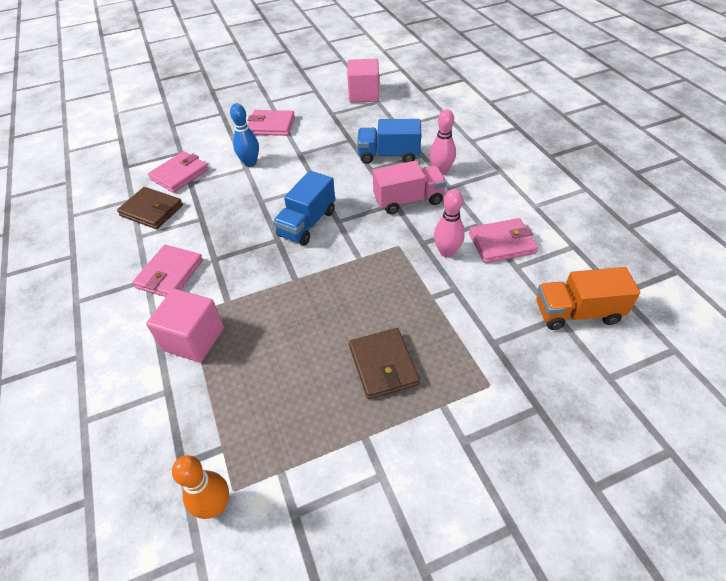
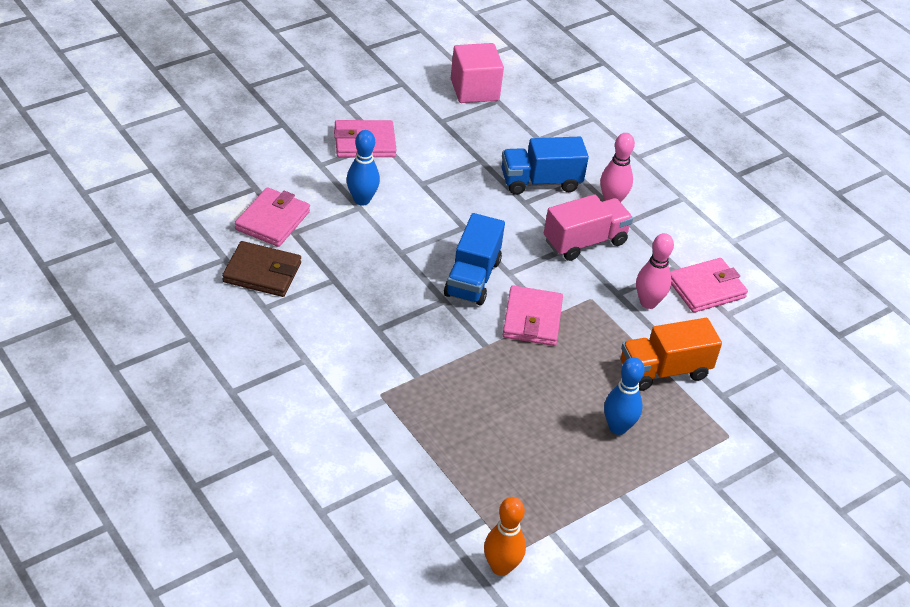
camera: 20 degrees left, 5 degrees down
(170, 274) = (332, 351): pink wallet -> pink wallet (532, 319)
(193, 339) = (399, 420): pink cube -> none
(383, 365) = (617, 427): brown wallet -> blue bowling pin
(577, 312) = (799, 358): orange truck -> orange truck (664, 371)

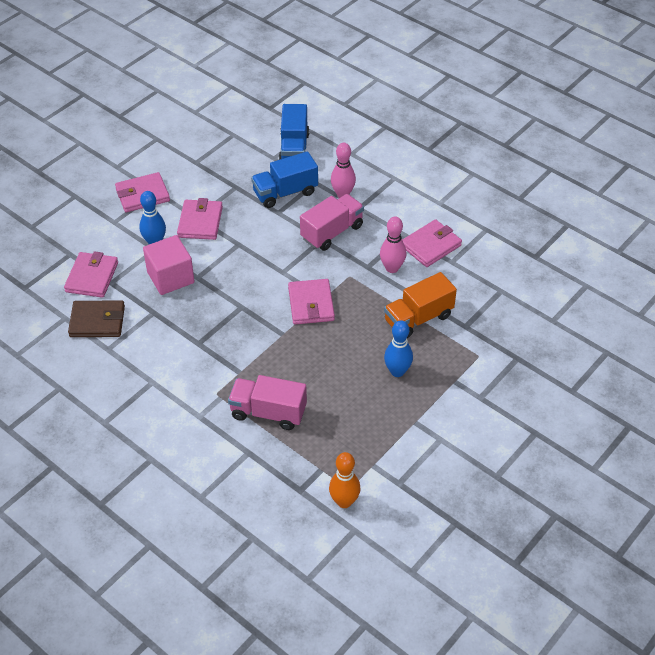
camera: 10 degrees left, 5 degrees up
(424, 190) = (200, 222): none -> pink wallet
(438, 433) = (268, 412): none -> pink truck
(472, 278) = (257, 283): blue truck -> blue truck (294, 148)
(474, 90) = (213, 130): pink cube -> pink cube (170, 277)

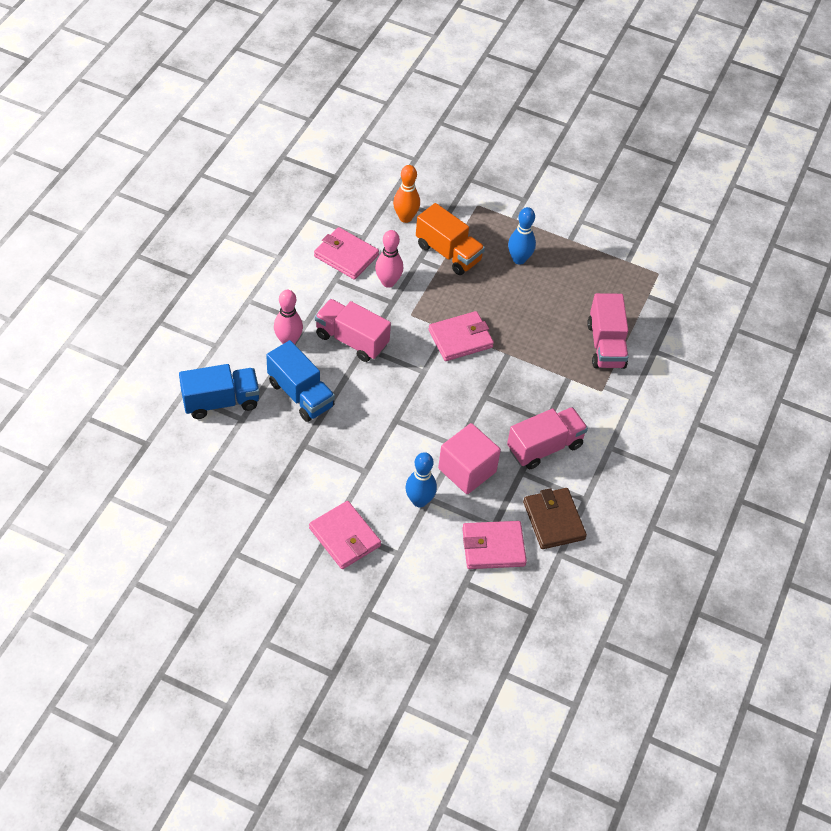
camera: 110 degrees left, 5 degrees up
(172, 334) = (544, 447): none -> pink truck
(200, 222) = (373, 465): pink wallet -> none
(344, 501) = (672, 274): orange bowling pin -> orange bowling pin (405, 217)

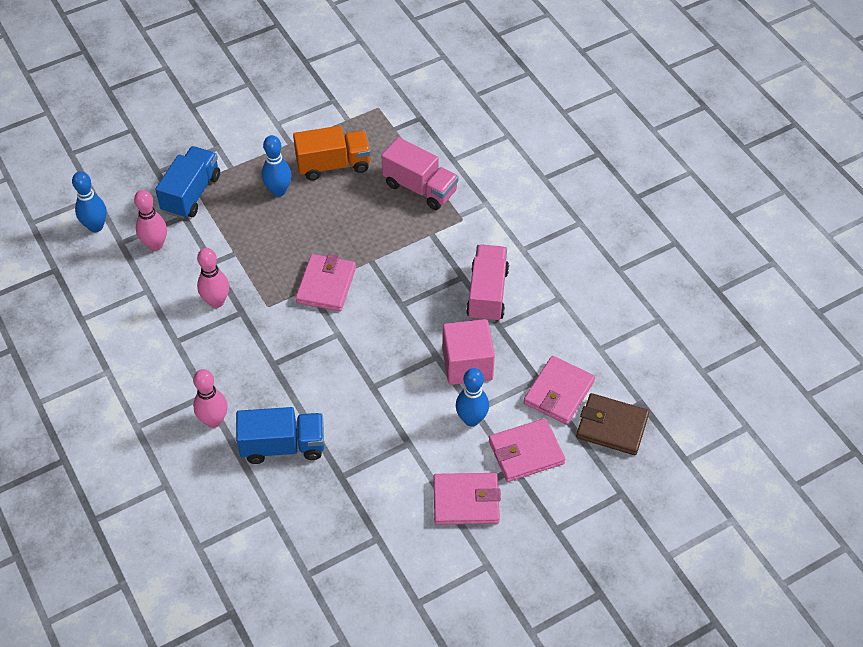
camera: 50 degrees left, 0 degrees up
(221, 402) = (236, 518): blue truck -> blue truck (191, 194)
(346, 256) = (156, 316): pink wallet -> pink wallet (526, 452)
(352, 340) = (256, 369): pink truck -> none
(390, 175) = (96, 226): none -> blue bowling pin
(405, 217) = (155, 245): orange bowling pin -> pink bowling pin
(448, 253) = (225, 237): orange truck -> orange truck (333, 165)
(553, 520) = (564, 333): brown wallet -> brown wallet (612, 426)

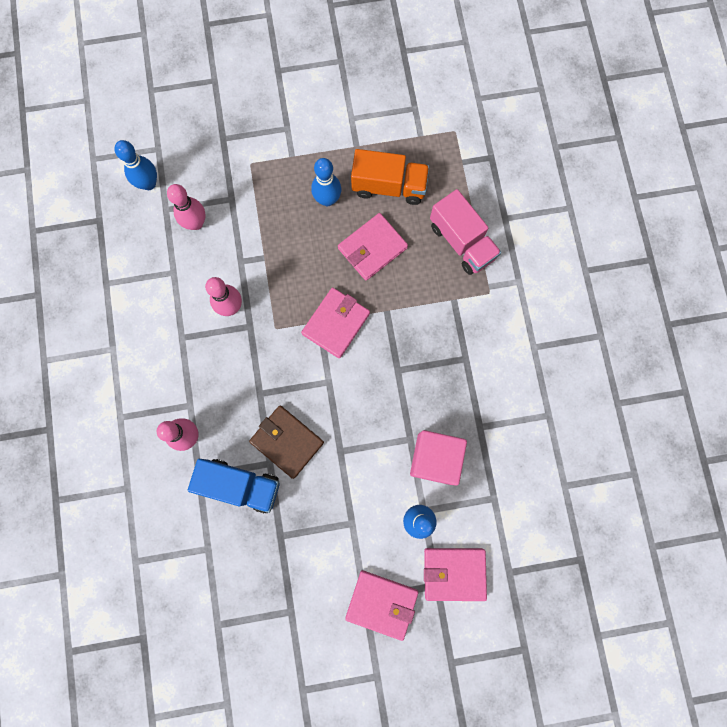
camera: 20 degrees right, 25 degrees up
(191, 194) = (246, 175): blue truck -> none
(487, 294) = (482, 387): pink truck -> none
(559, 392) = (508, 520): pink wallet -> pink wallet (372, 248)
(612, 426) = (543, 575): brown wallet -> brown wallet (287, 442)

